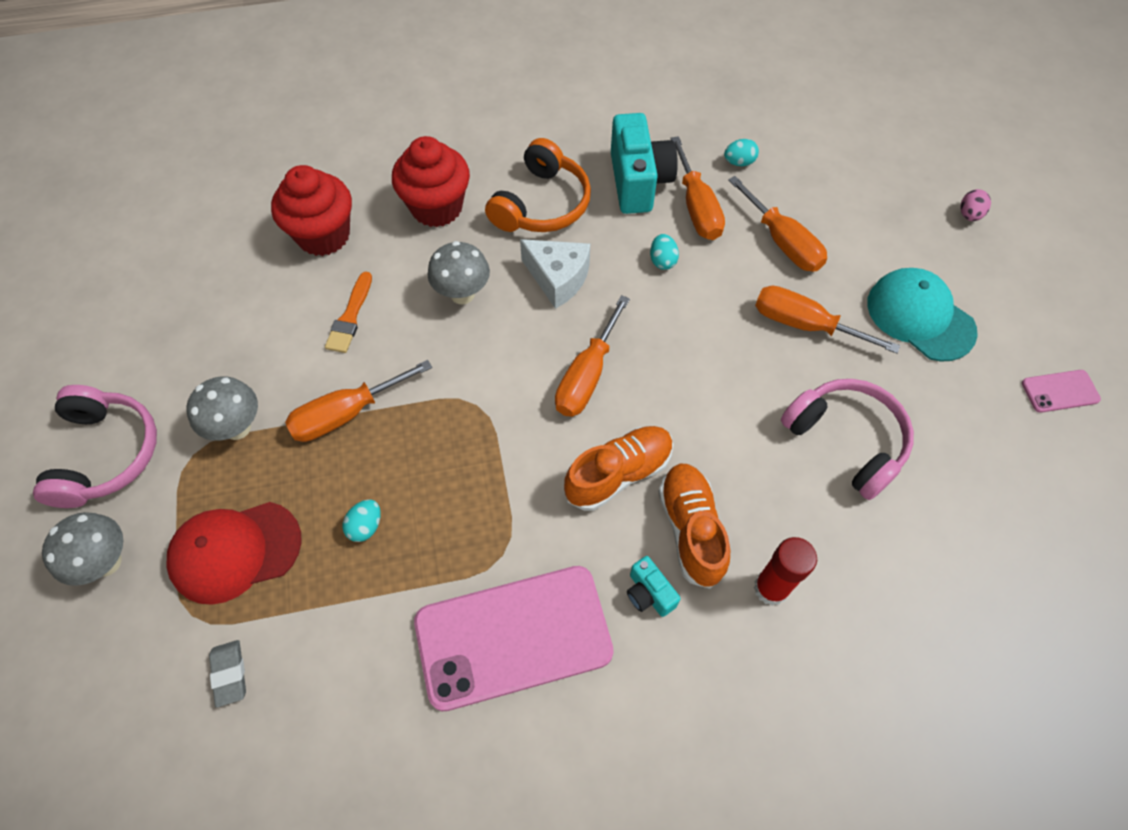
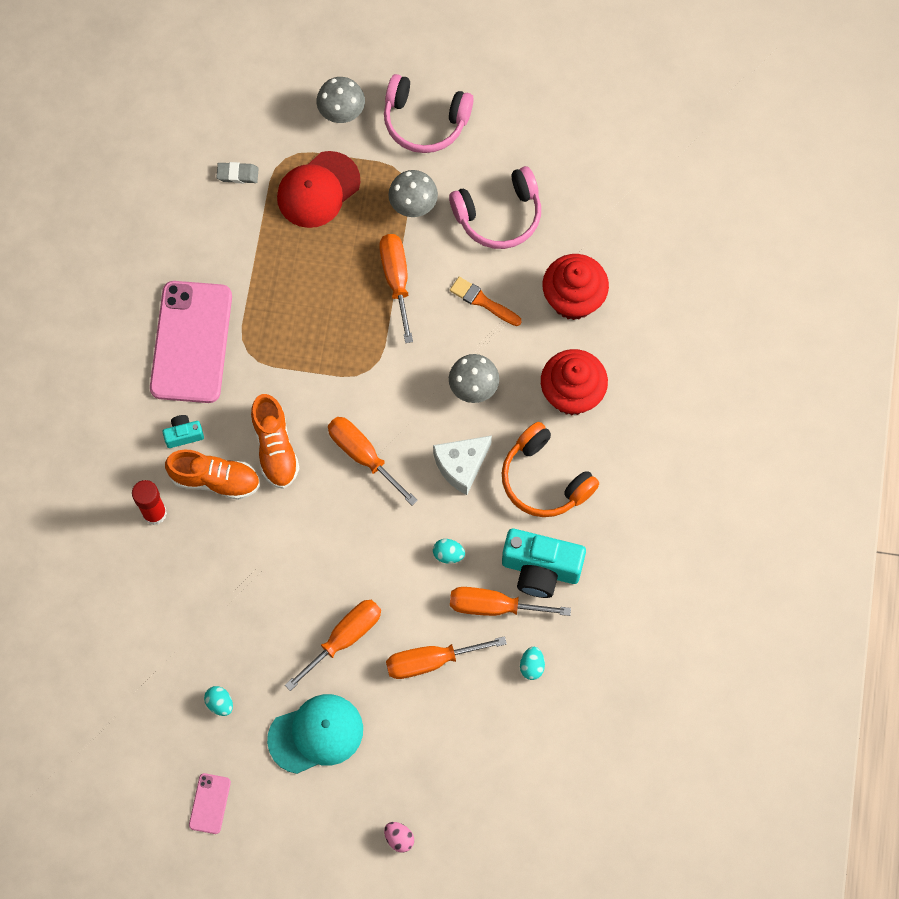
camera: 110 degrees right, 10 degrees up
(235, 551) = (318, 190): red cap -> red cap turned 135 degrees counterclockwise
(365, 526) = (303, 273): turquoise egg -> turquoise egg (220, 703)
(846, 440) = (236, 618): pink headphones -> pink headphones (499, 215)

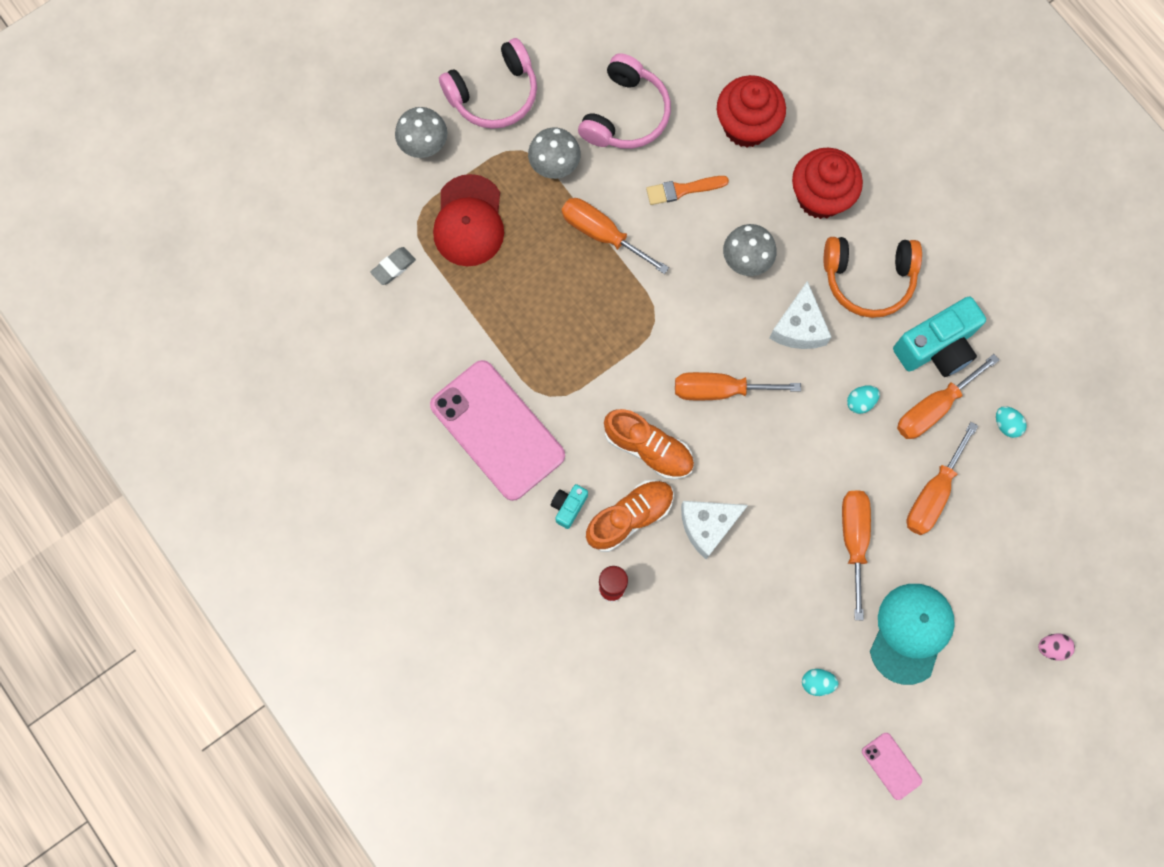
camera: 45 degrees left, 5 degrees up
(259, 534) = (707, 526): none -> white cheese

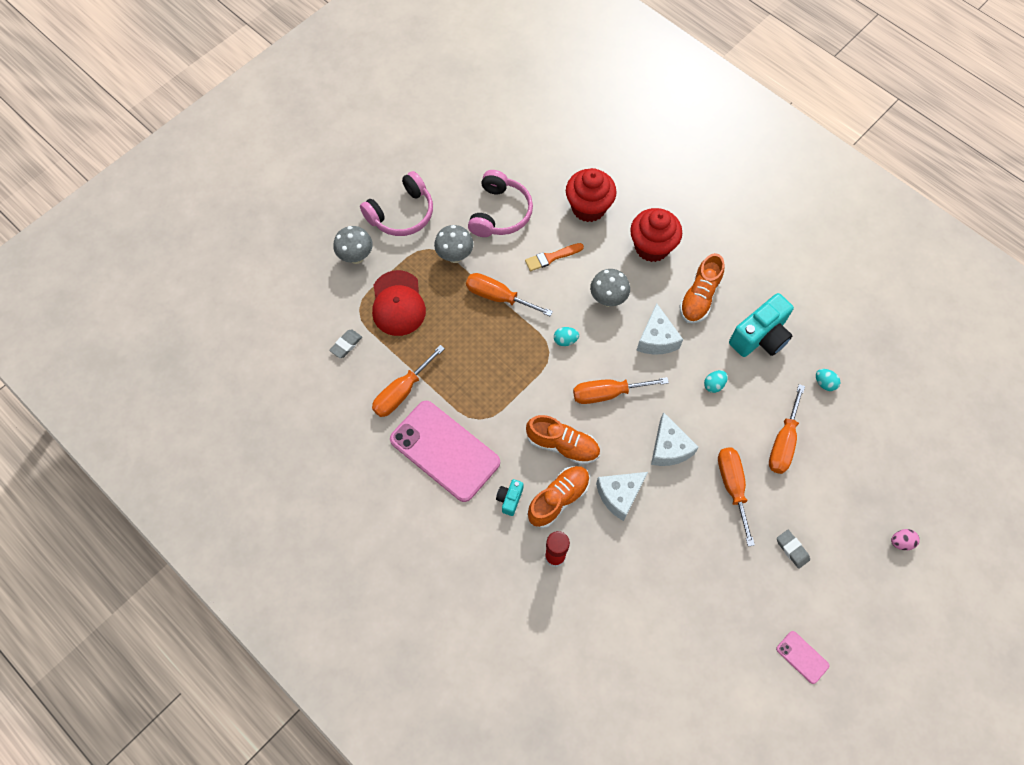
camera: 10 degrees left, 10 degrees down
(783, 476) = (669, 448): none -> white cheese
(817, 683) = (729, 601): turquoise egg -> turquoise egg (565, 340)
(868, 279) = (699, 297): orange headphones -> orange shoe
(911, 632) = (792, 549): turquoise cap -> grey eraser
(933, 408) = (768, 380): orange screwdriver -> orange screwdriver (402, 392)

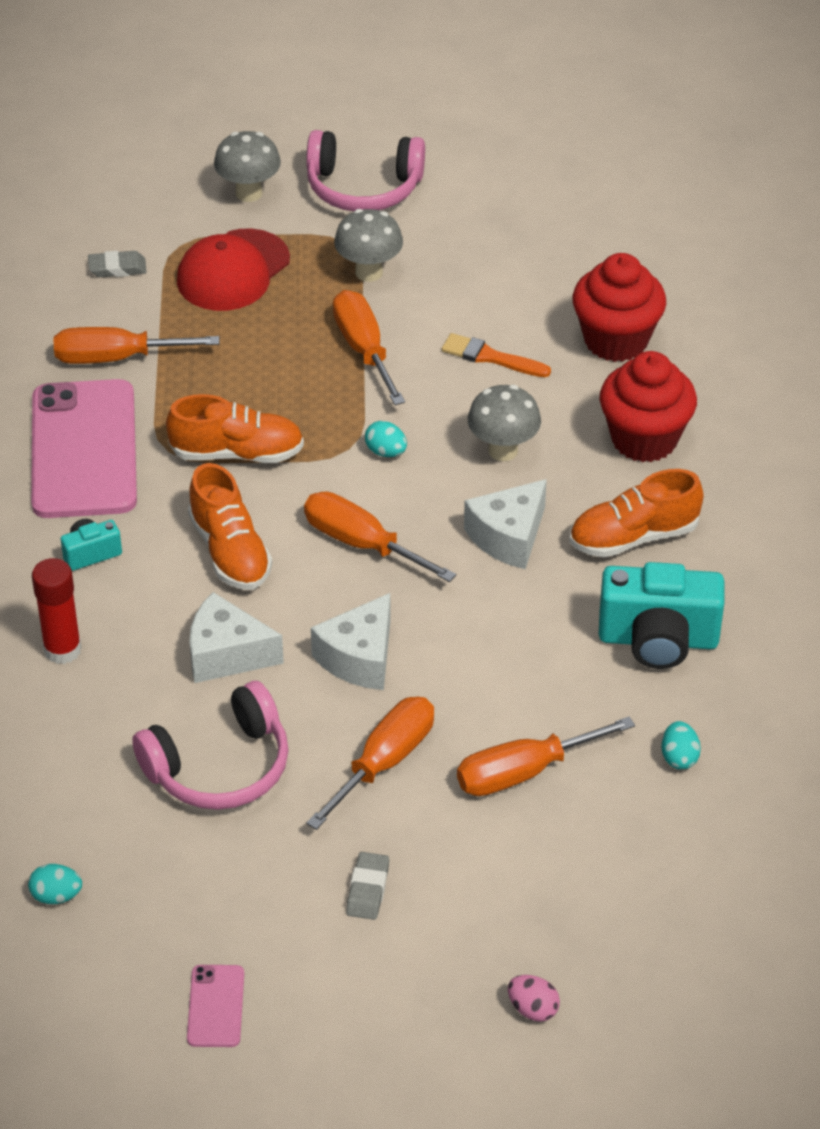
camera: 45 degrees right, 20 degrees down
(500, 213) = (489, 268): pink headphones -> pink headphones (220, 767)
(558, 499) = (148, 599): orange shoe -> orange shoe (237, 453)
(714, 385) = (516, 640): turquoise egg -> turquoise egg (56, 896)

